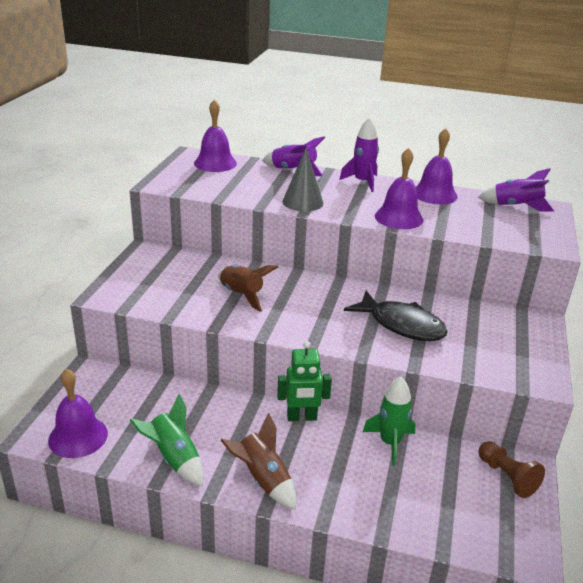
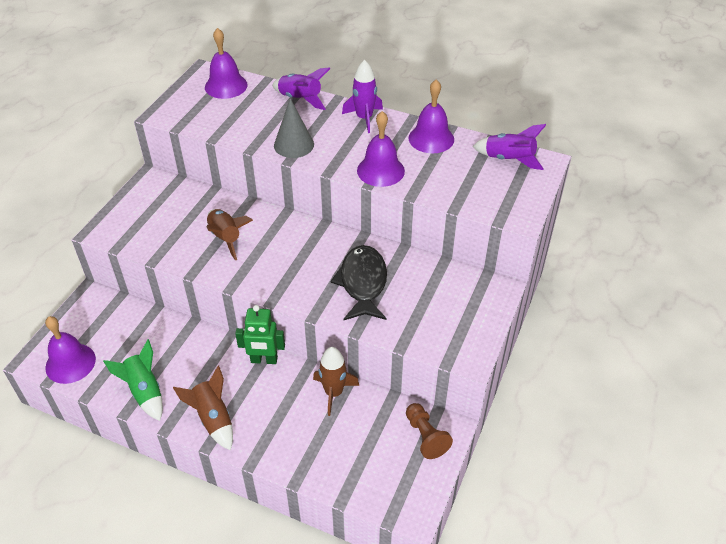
camera: 10 degrees right, 15 degrees up
(390, 442) = (333, 392): green rocket -> brown rocket
(401, 325) = (363, 283): black fish -> black fish turned 135 degrees counterclockwise

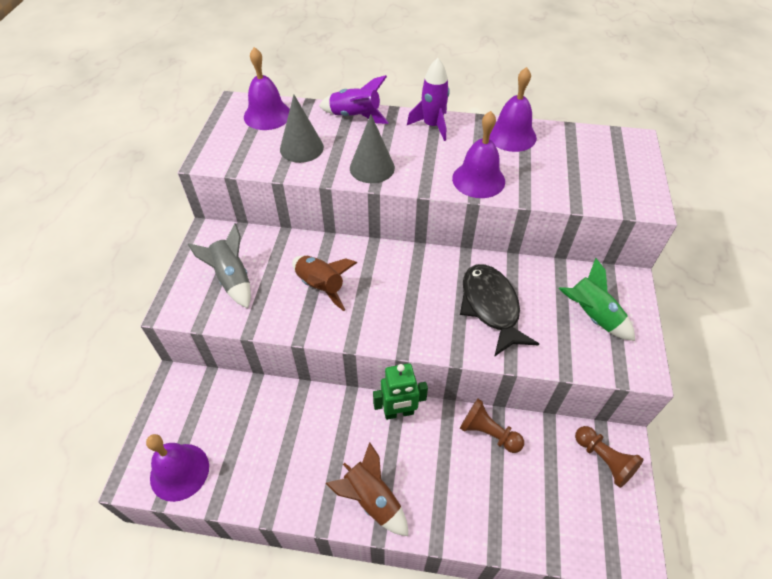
camera: 15 degrees left, 5 degrees up
(144, 391) = (280, 486): green rocket -> green rocket (591, 316)
(156, 218) = (232, 279): none -> grey rocket
(242, 118) = (301, 148): none -> grey cone
(333, 392) = (488, 433): brown rocket -> brown pawn
(509, 159) = (600, 144): purple rocket -> none

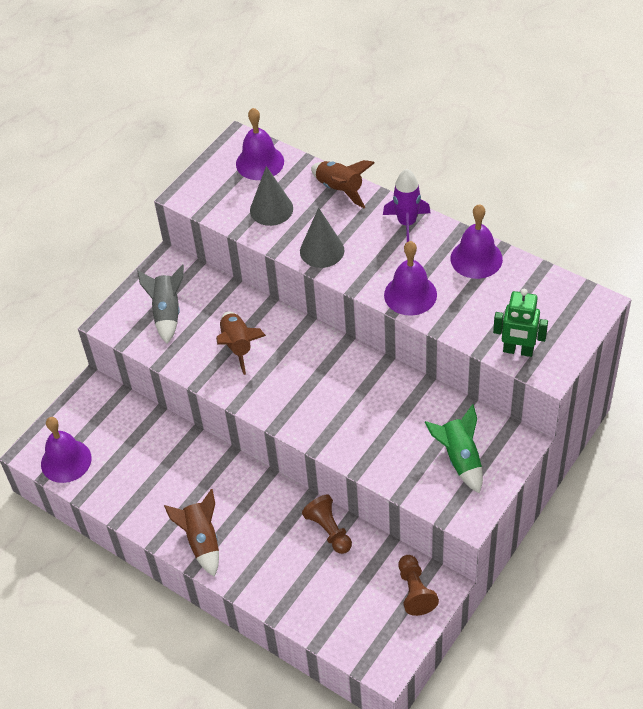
camera: 30 degrees right, 0 degrees up
(355, 116) = (340, 189): purple rocket -> brown rocket
(399, 412) = (263, 484): green robot -> green robot (518, 351)
(491, 307) = (374, 418): black fish -> none

